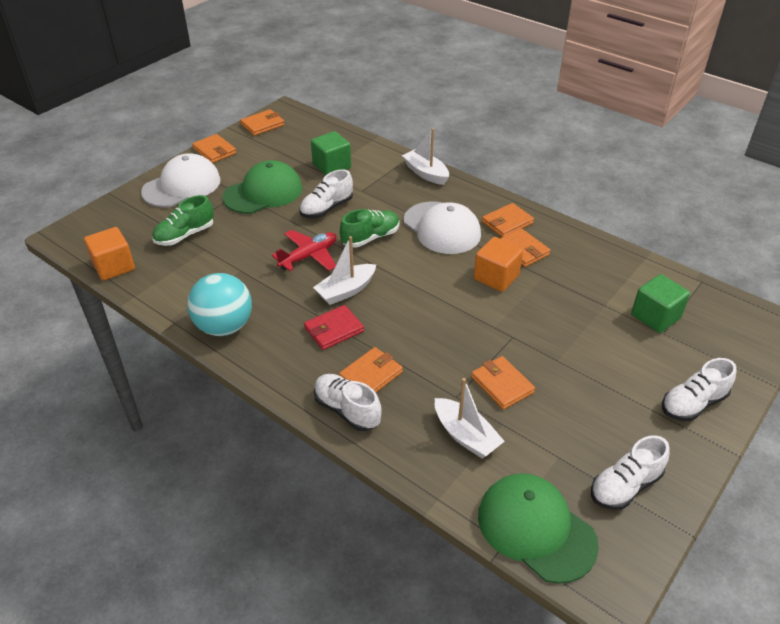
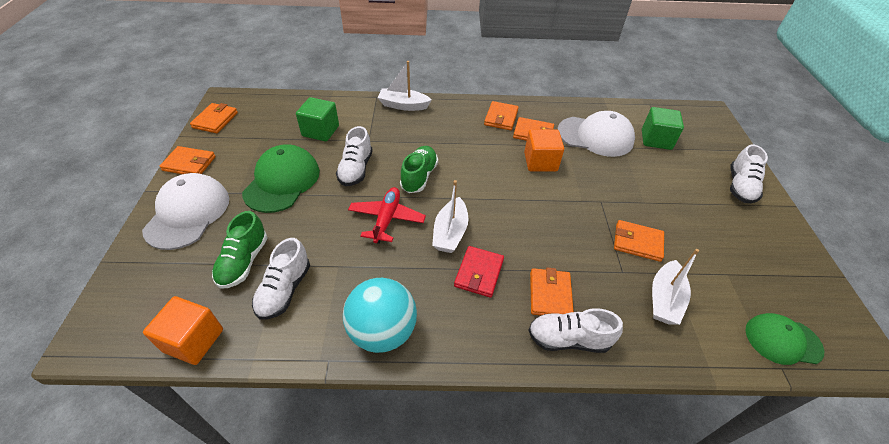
camera: 40 degrees left, 5 degrees up
(442, 228) = (462, 143): white cap -> white cap (595, 136)
(465, 436) = (664, 299): white boat -> white boat turned 105 degrees clockwise
(536, 529) = (782, 340): green cap -> green cap, size x0.65
(625, 486) = (781, 268): white shoe -> white shoe (284, 290)

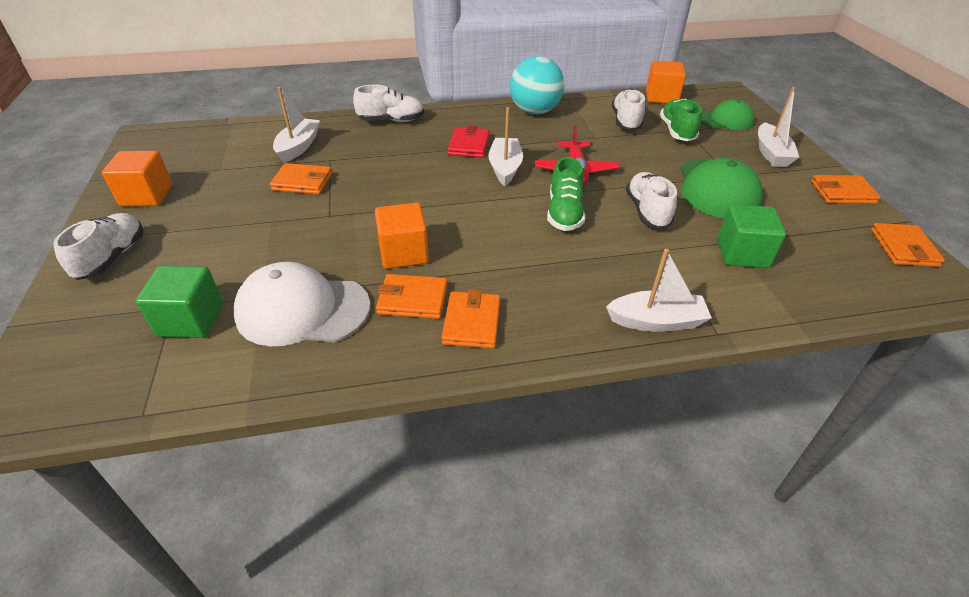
camera: 170 degrees right, 5 degrees down
(188, 213) = (771, 153): white cap -> white boat
(550, 295) = (403, 140): orange wallet -> none
(769, 246) = (147, 196): none -> orange cube
(782, 340) = (209, 135): green cap -> green cap (725, 120)

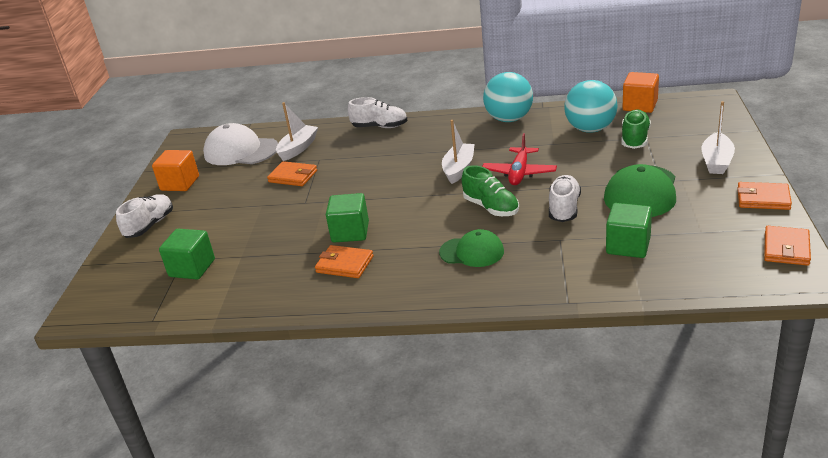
camera: 20 degrees right, 10 degrees down
(302, 310) = (266, 266): white cap -> white cap (241, 151)
(403, 253) = (350, 232): orange cube -> green cube
(469, 145) = (436, 149): red wallet -> none
(472, 322) = (381, 282): orange wallet -> none
(564, 213) = (491, 207): green shoe -> green shoe turned 60 degrees counterclockwise
(626, 121) = (590, 129): white shoe -> turquoise ball
(656, 321) = (523, 291): white boat -> none
(725, 120) = (690, 128): green cap -> green cap (472, 252)

